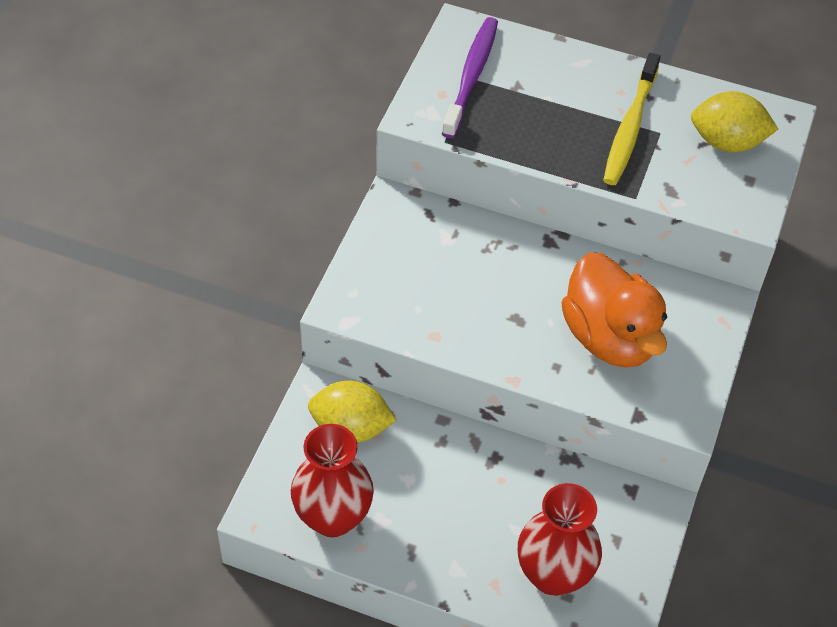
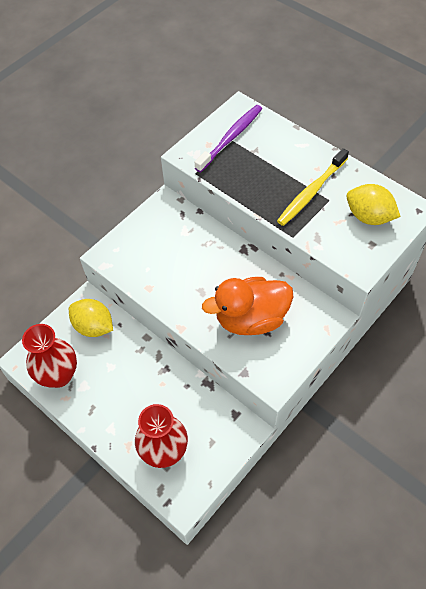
camera: 25 degrees right, 5 degrees up
(610, 337) = (251, 319): orange duck -> orange duck turned 75 degrees clockwise

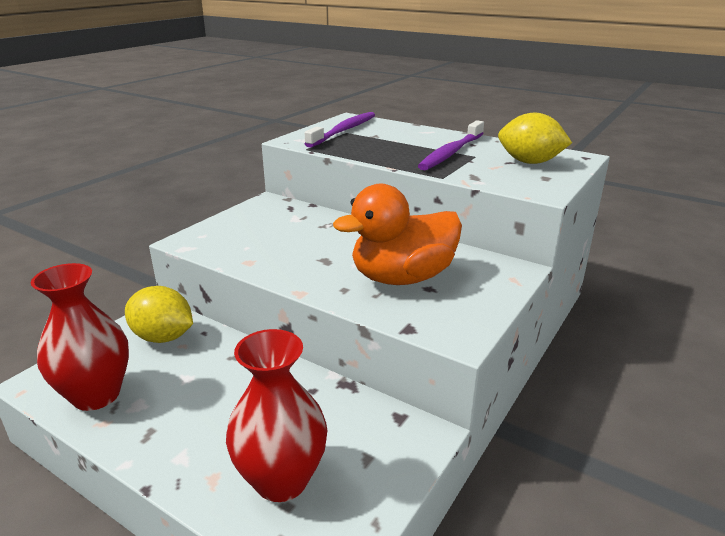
camera: 10 degrees left, 30 degrees down
(311, 192) = (451, 152): yellow toothbrush -> purple toothbrush

